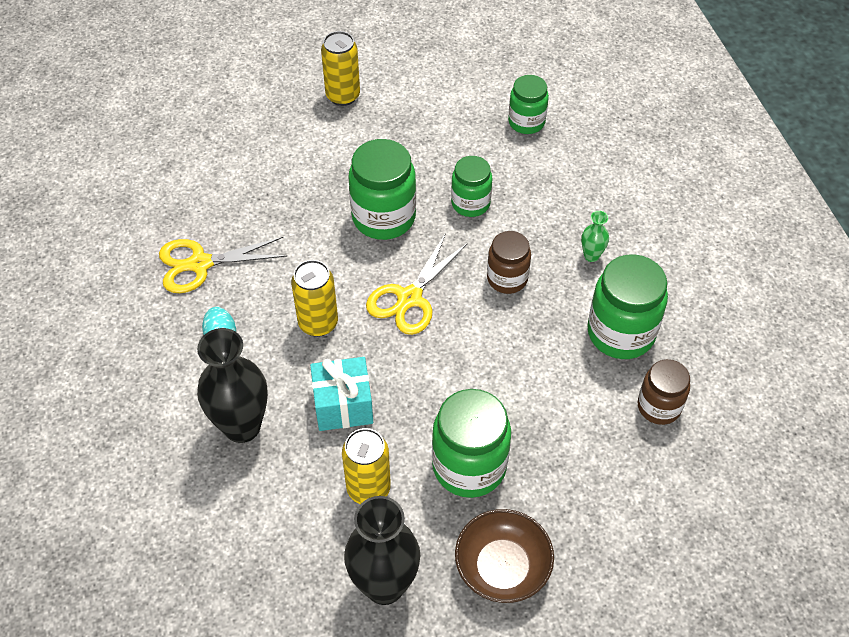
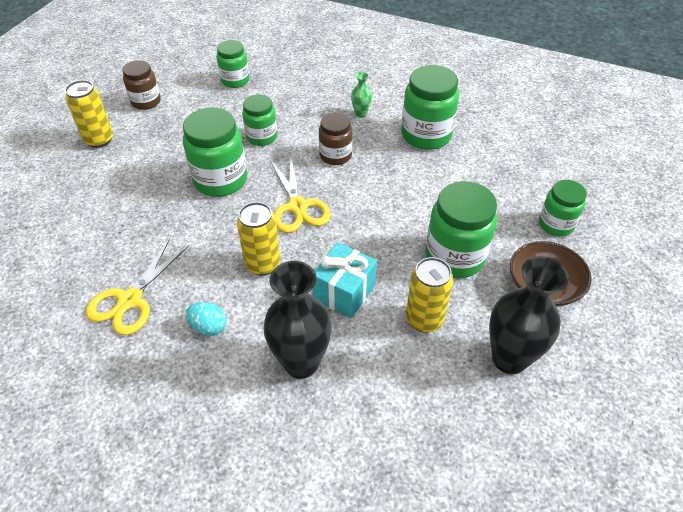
camera: 50 degrees left, 5 degrees down
(605, 531) = (556, 224): none -> green jar
(659, 407) = (491, 151): brown jar -> brown jar (146, 102)

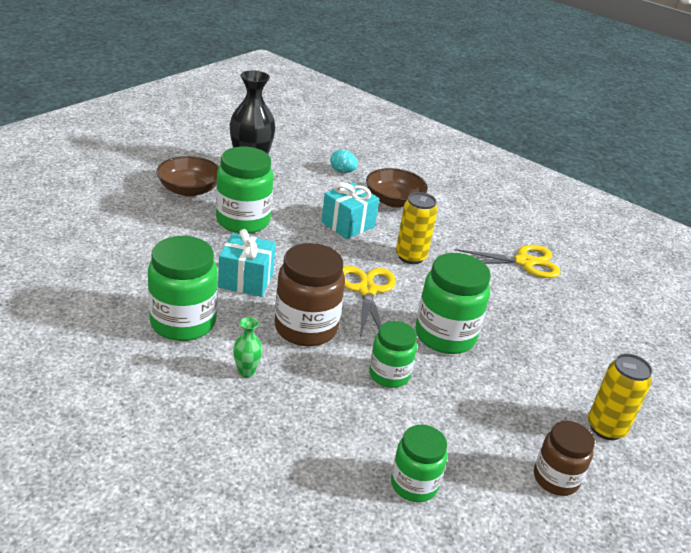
camera: 170 degrees left, 15 degrees down
(130, 300) = (524, 262): yellow scissors -> yellow scissors turned 45 degrees clockwise
(208, 327) = (459, 232): turquoise egg -> turquoise egg (342, 171)
(301, 363) = (393, 201): black vase -> brown bowl
(335, 156) = (306, 328): brown jar -> brown jar, size x1.61
(406, 185) = (246, 280): none -> turquoise gift
(424, 319) = (295, 197): yellow can -> none
(556, 224) = (133, 217): green jar -> none

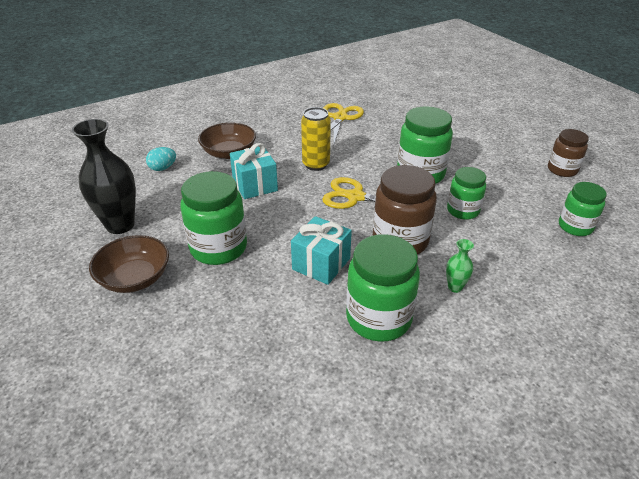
camera: 65 degrees left, 5 degrees up
(606, 428) = (516, 139): yellow can -> none

